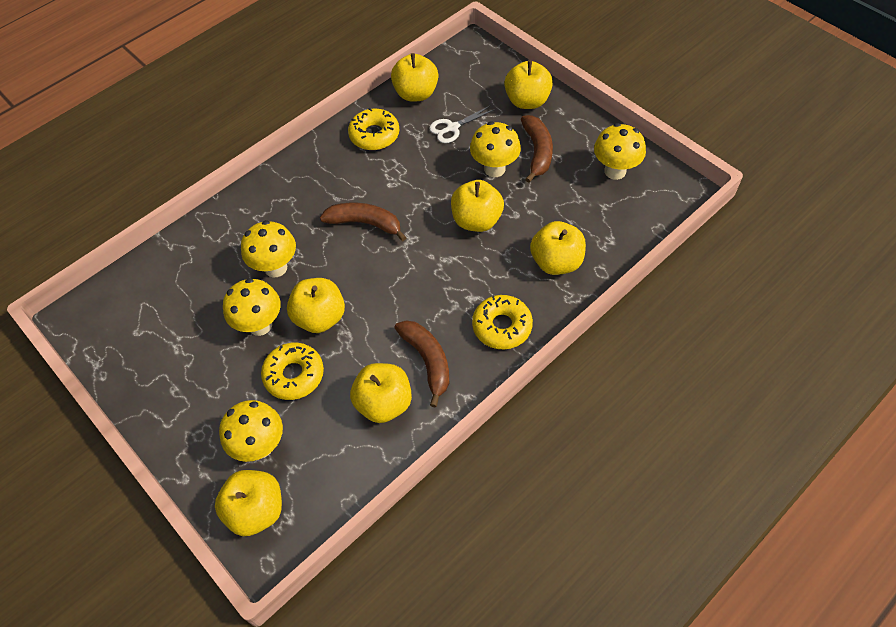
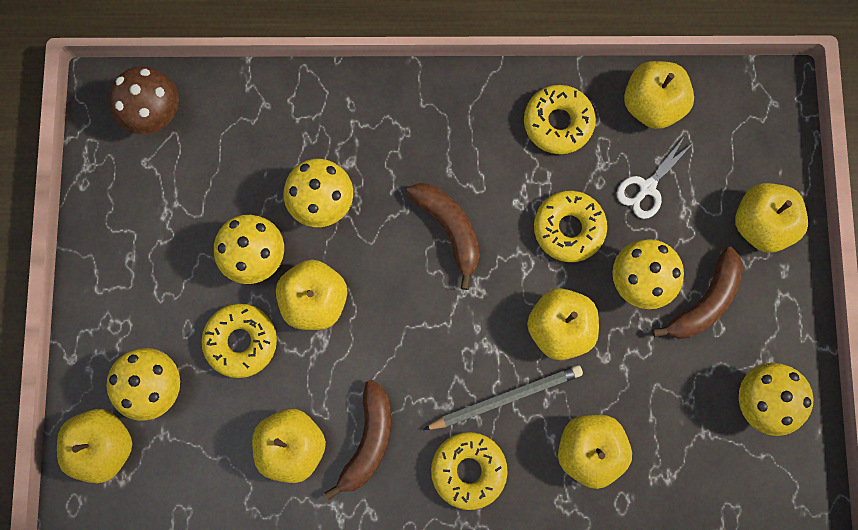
camera: 40 degrees right, 20 degrees up
(120, 304) = (155, 115): none -> brown mushroom
(431, 174) = (568, 228): none -> yellow donut
(452, 128) = (647, 187): white scissors -> white scissors turned 60 degrees counterclockwise
(483, 275) = (505, 398): none -> grey pencil

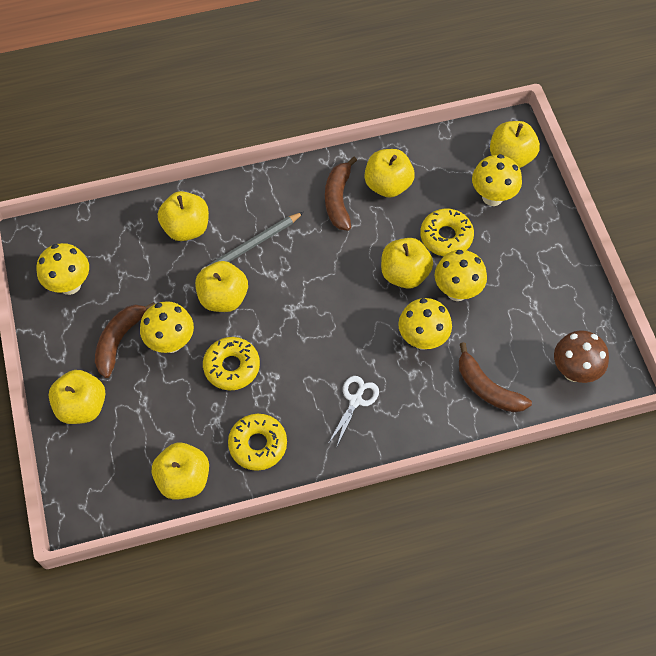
camera: 165 degrees right, 15 degrees down
(449, 229) = (322, 344): brown banana -> brown banana (487, 388)
(468, 470) = (266, 198): yellow donut -> none
(647, 187) = (176, 412): white scissors -> white scissors (355, 400)

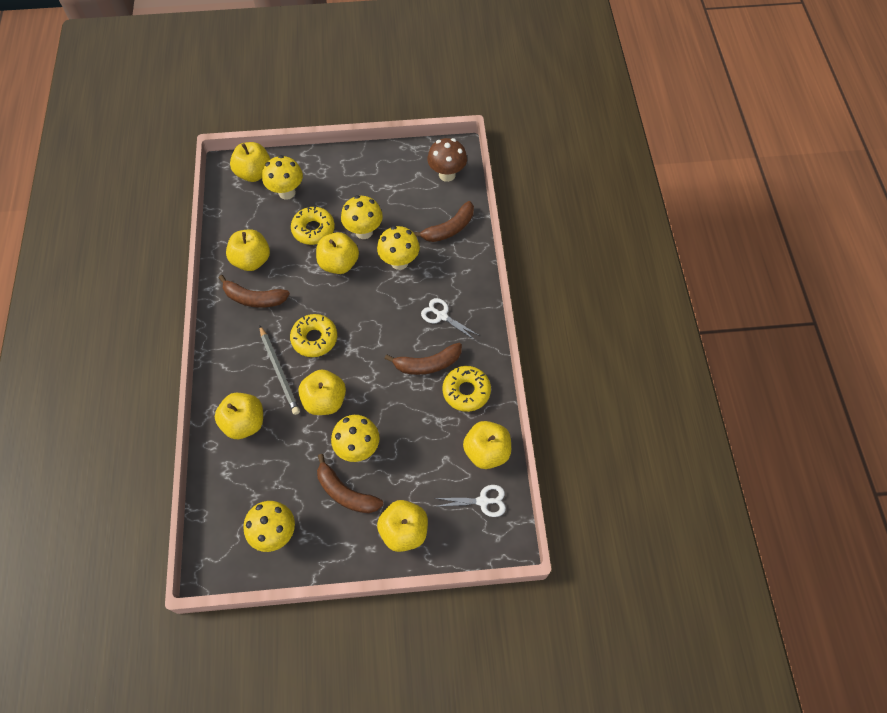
camera: 80 degrees left, 0 degrees up
(123, 483) = (483, 501): none -> white scissors
(232, 367) = (392, 402): yellow donut -> yellow donut (314, 339)
(287, 396) = (427, 364): none -> brown banana

